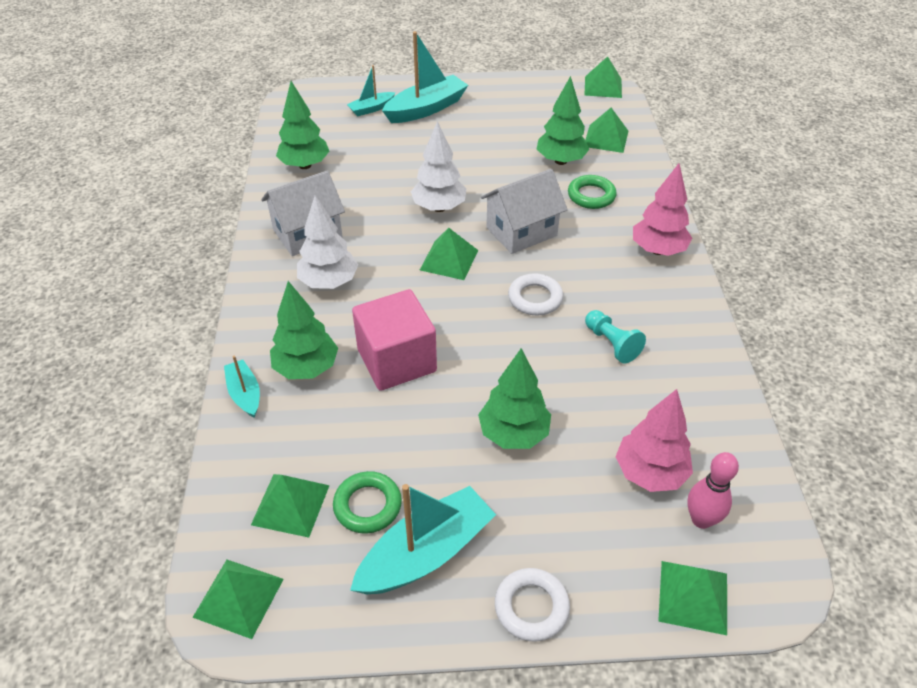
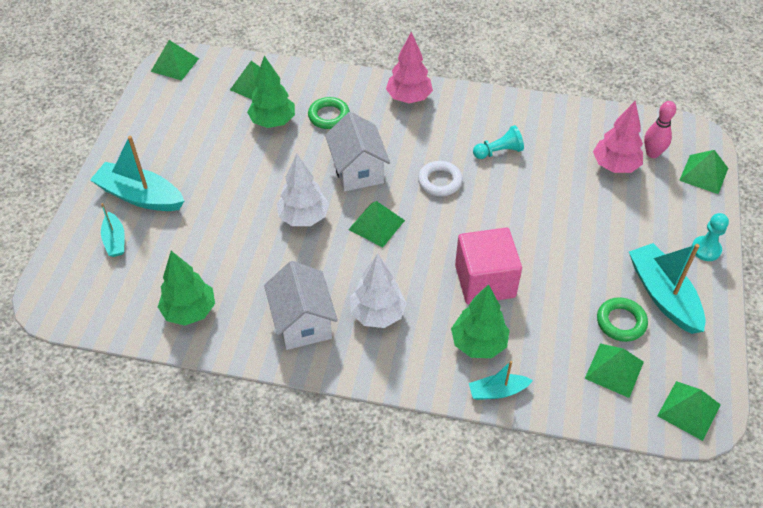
camera: 75 degrees left, 5 degrees up
(426, 109) = (140, 196): turquoise boat -> turquoise boat turned 45 degrees counterclockwise
(513, 434) = (571, 226): green tree -> none
(531, 607) = (706, 249): white ring -> turquoise pawn

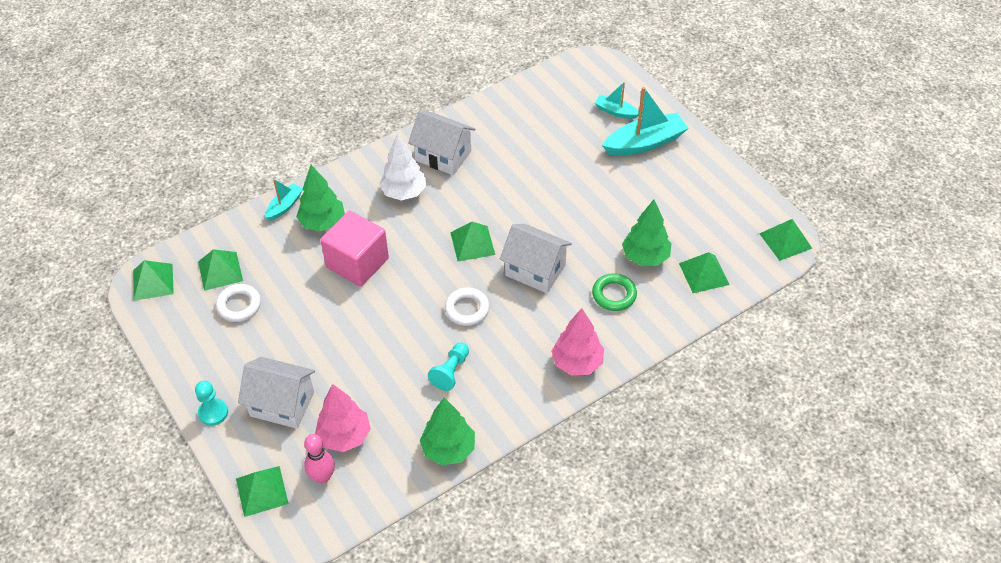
camera: 135 degrees right, 0 degrees up
(189, 311) = (515, 113): green tree -> green tree (448, 449)
(303, 217) = (526, 210): white tree -> none
(621, 322) = (239, 305): green ring -> white ring
(645, 217) = (282, 404): none -> white house
(663, 295) = (222, 348): turquoise boat -> none

